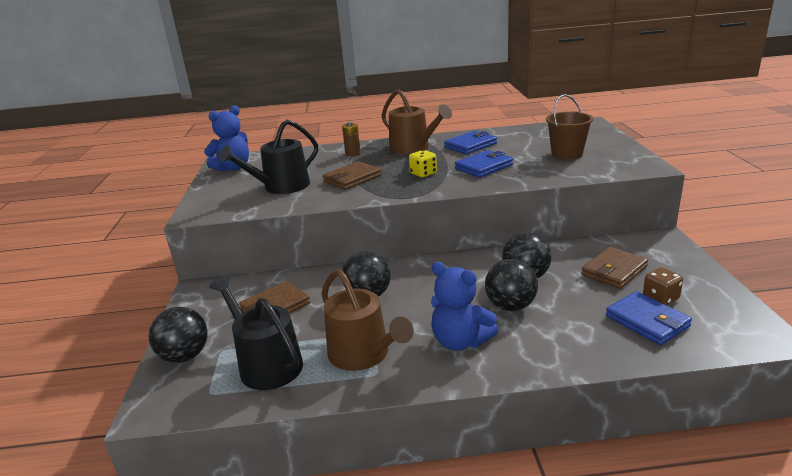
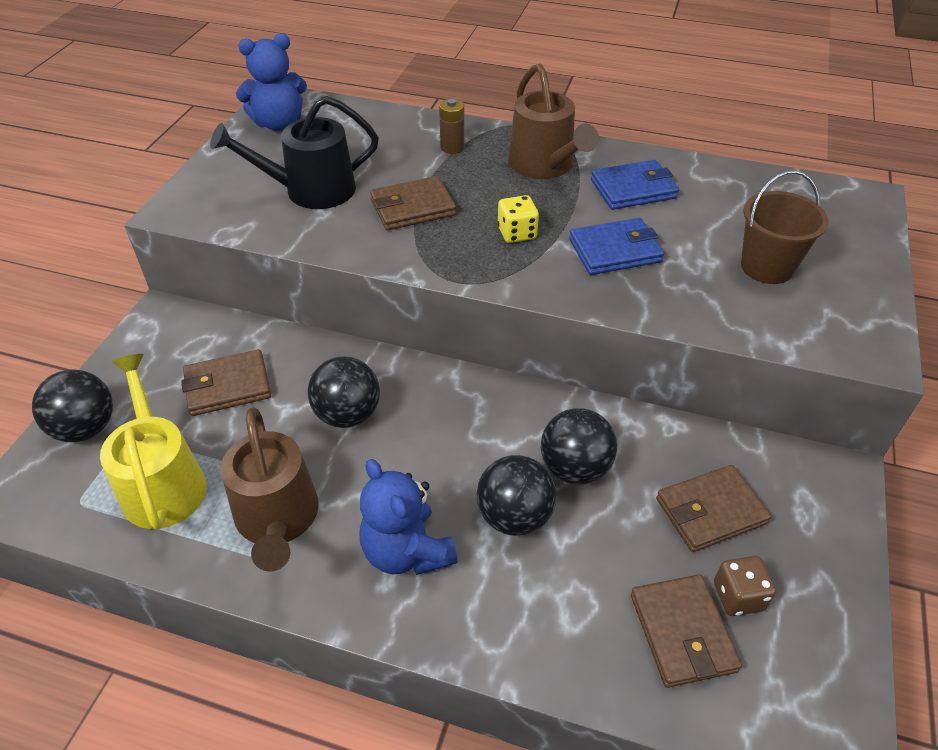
camera: 20 degrees right, 20 degrees up
(266, 364) = (163, 483): black watering can -> yellow watering can
(647, 321) = (682, 632): blue wallet -> brown wallet

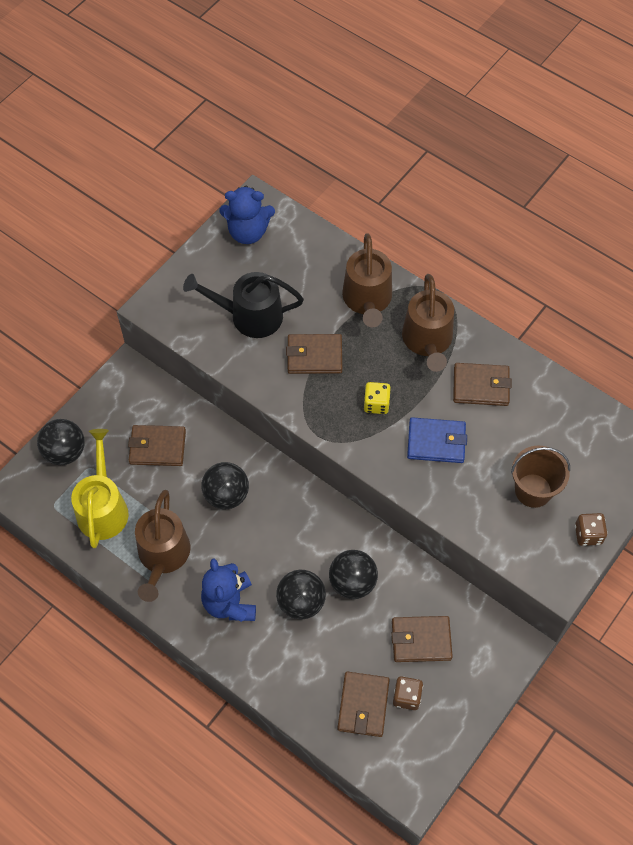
camera: 20 degrees right, 15 degrees up
(452, 147) = (367, 299): brown battery -> brown watering can
(633, 189) = (481, 386): blue wallet -> brown wallet
(867, 292) = (588, 534): none -> brown dice

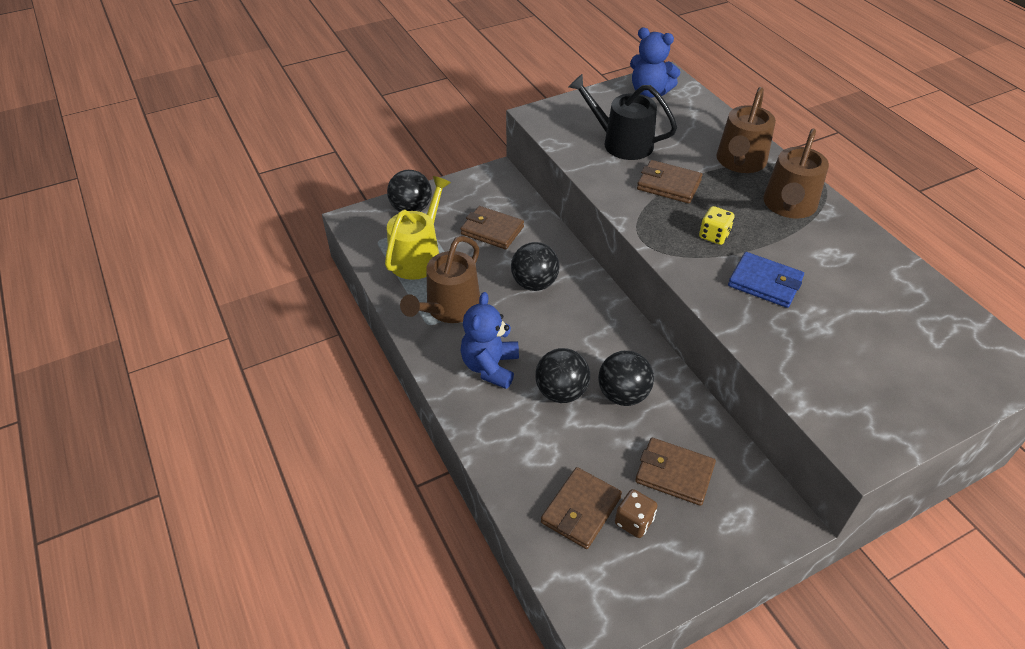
camera: 25 degrees right, 15 degrees down
(481, 386) = (832, 255): brown wallet -> none
(533, 490) = (861, 357): brown bucket -> none
(588, 534) = (917, 419): brown dice -> none

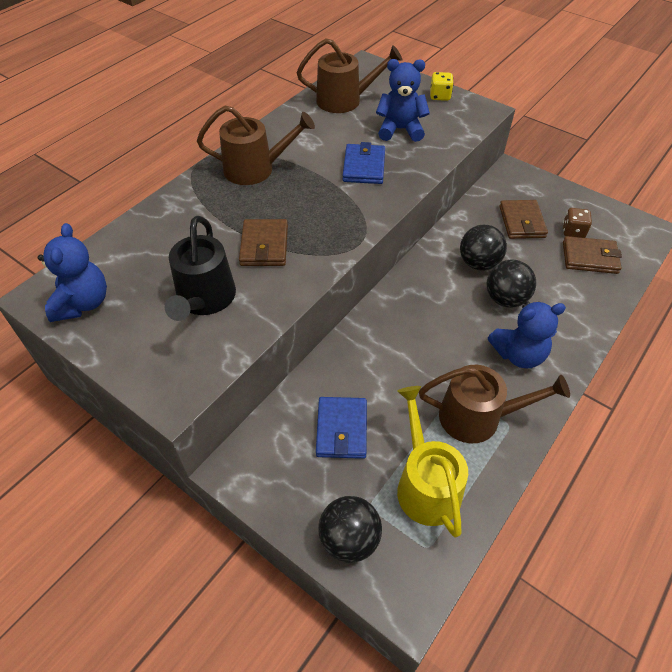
camera: 115 degrees left, 5 degrees up
(418, 256) = (426, 485): yellow watering can -> yellow watering can turned 75 degrees clockwise
(492, 230) = (341, 429): brown wallet -> blue wallet
(534, 283) = (398, 360): black ball -> none
(714, 235) = (323, 202): yellow dice -> yellow dice (440, 96)
(740, 162) = (200, 207): brown watering can -> brown watering can (344, 100)
(833, 340) = (400, 130): none -> blue teddy bear

